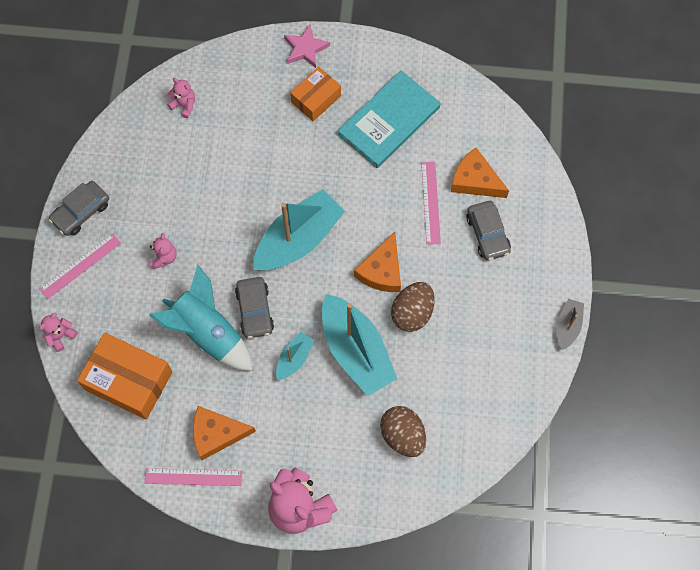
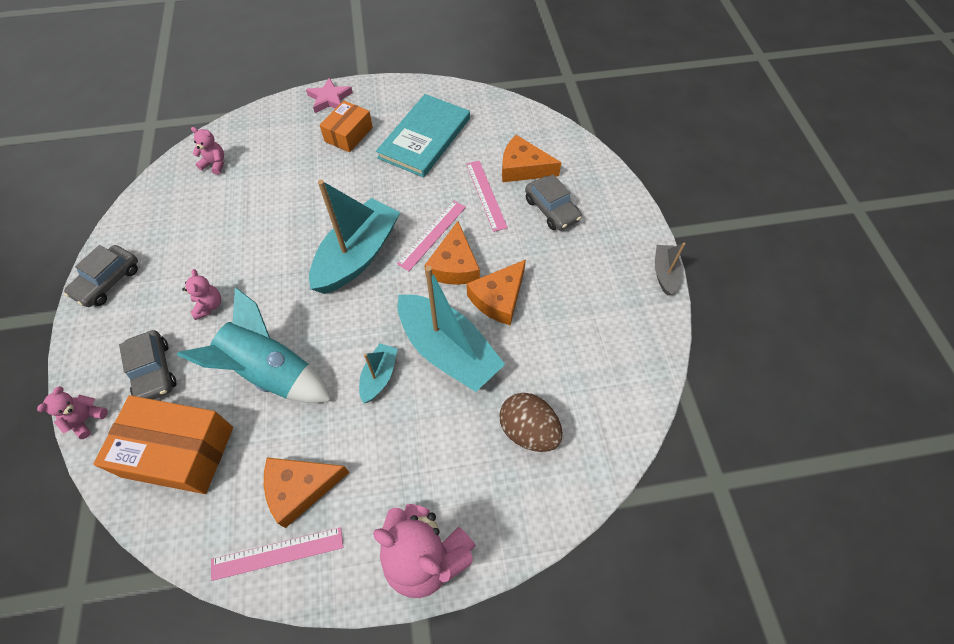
camera: 15 degrees left, 10 degrees down
(80, 266) = (109, 336): pink ruler -> pink ruler (432, 235)
(255, 310) = (323, 336): grey car -> grey car (154, 371)
(412, 313) = (499, 298): brown egg -> orange cheese

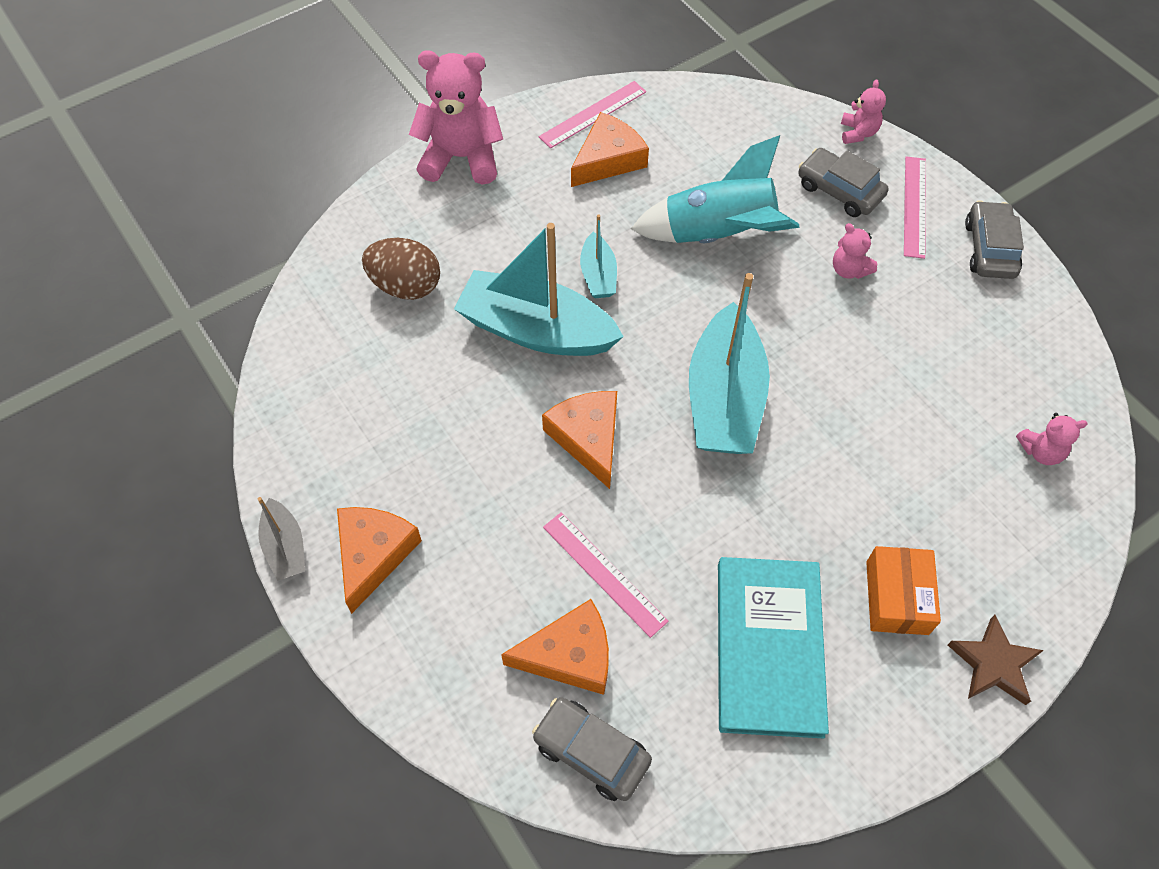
camera: 155 degrees right, 0 degrees up
(178, 451) = (746, 143): orange box -> none
(329, 99) = (993, 664): pink star -> brown star
(432, 235) = (645, 471): pink ruler -> pink ruler (914, 206)
(499, 298) = (506, 417): orange cheese -> orange cheese (373, 554)
(551, 209) = (489, 590): grey car -> grey car (591, 752)

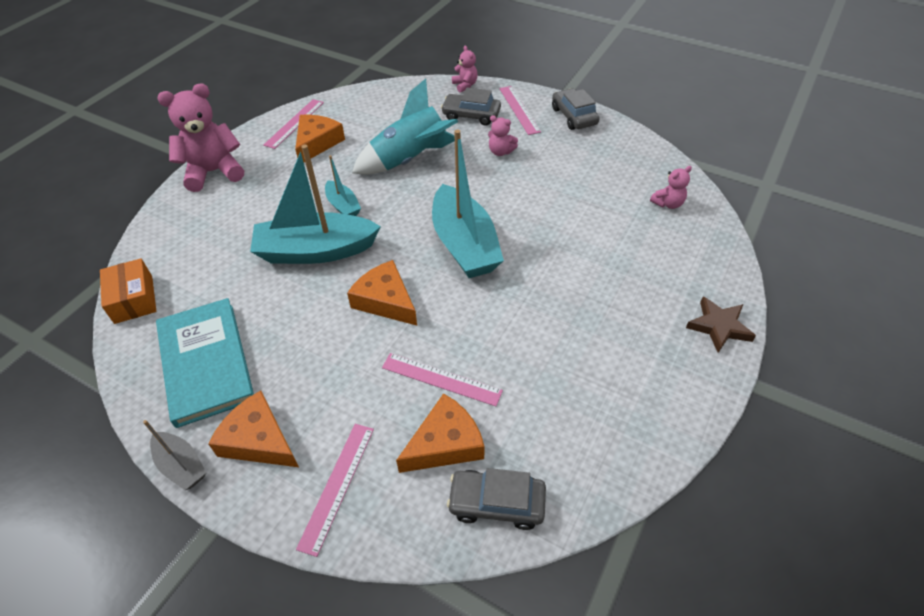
camera: 25 degrees left, 10 degrees down
(373, 554) = (259, 440): orange cheese -> orange cheese turned 45 degrees counterclockwise
(406, 286) = (206, 257): brown egg -> none
(432, 648) = (337, 486): none -> pink ruler
(768, 647) = (578, 377): turquoise book -> turquoise book (205, 363)
(897, 597) = (639, 313): orange box -> orange box (134, 299)

